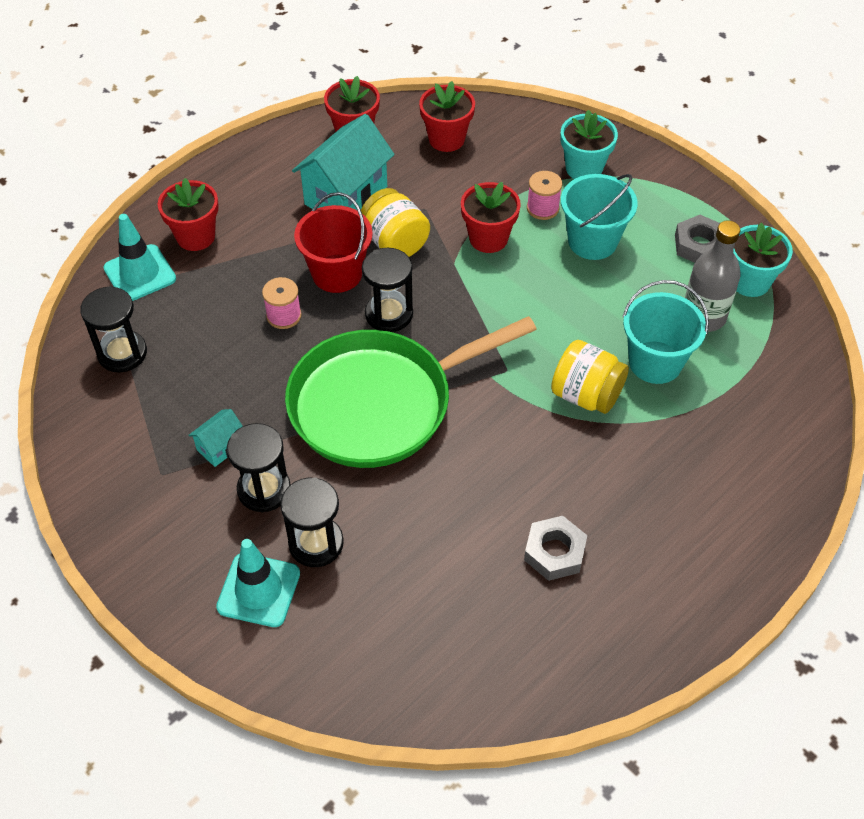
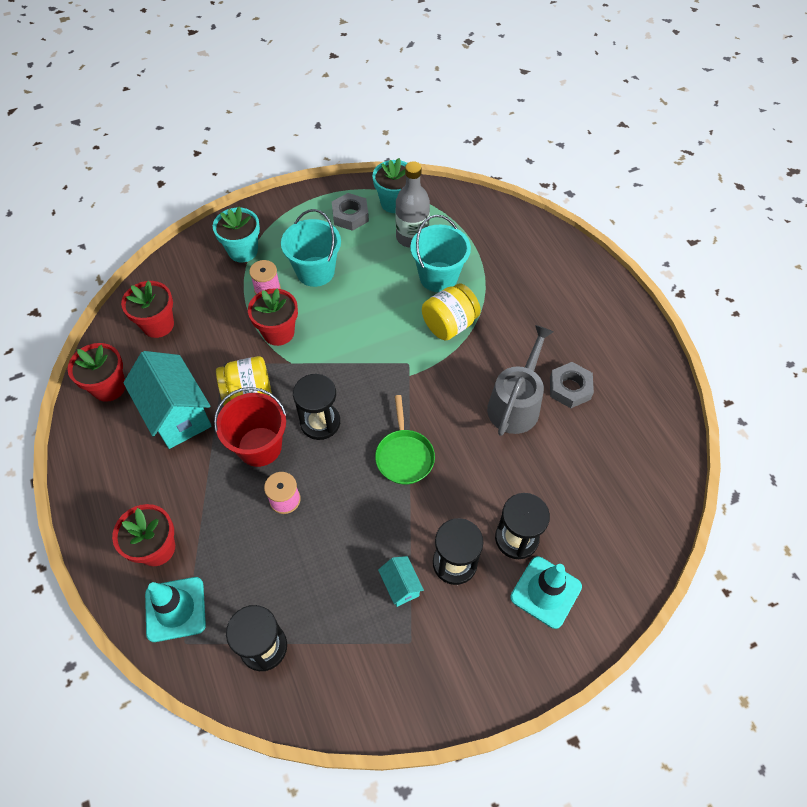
camera: 70 degrees left, 5 degrees up
(379, 403) = (404, 456): green pan -> green pan, size x0.45
(501, 497) = (516, 404): none -> grey watering can

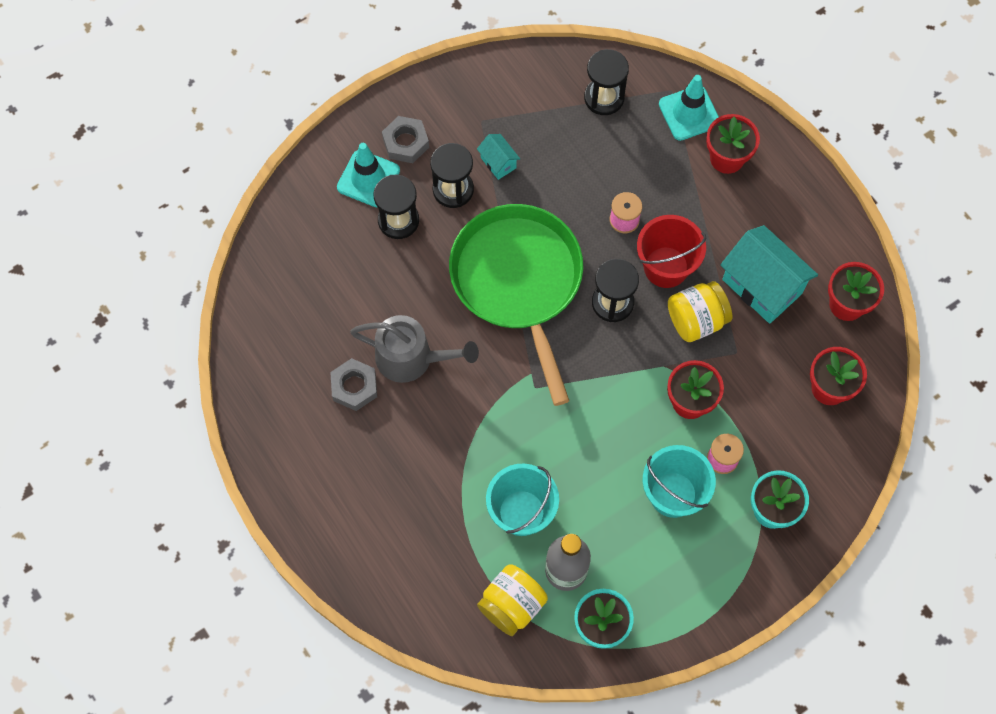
camera: 170 degrees right, 10 degrees up
(350, 215) = (653, 593): grey nut -> grey nut (405, 142)
(404, 456) = (518, 282): green pan -> green pan, size x2.21
(449, 324) = (497, 446): yellow jar -> yellow jar (512, 605)
(516, 404) = (411, 358): grey watering can -> grey watering can turned 90 degrees counterclockwise

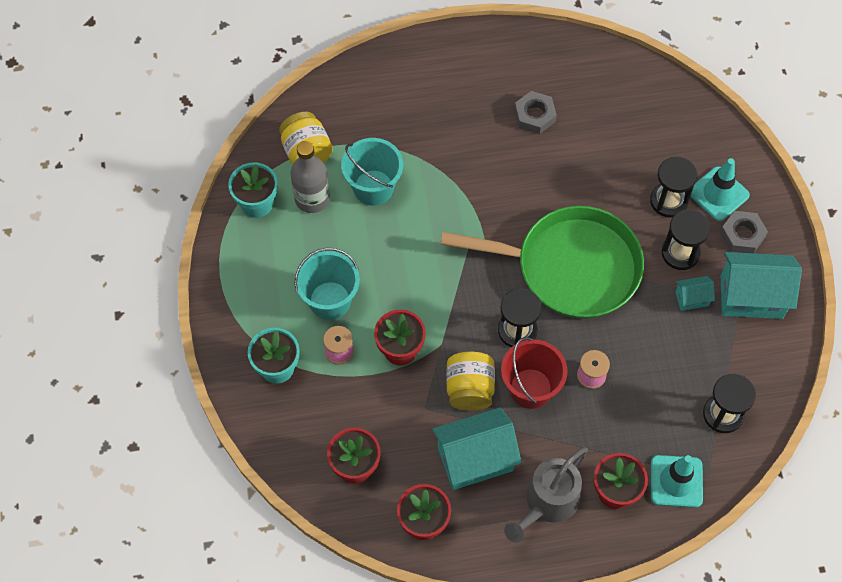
camera: 115 degrees right, 5 degrees down
(411, 358) = (540, 163): grey watering can -> grey watering can (548, 502)
(470, 113) = (751, 297): none -> turquoise house

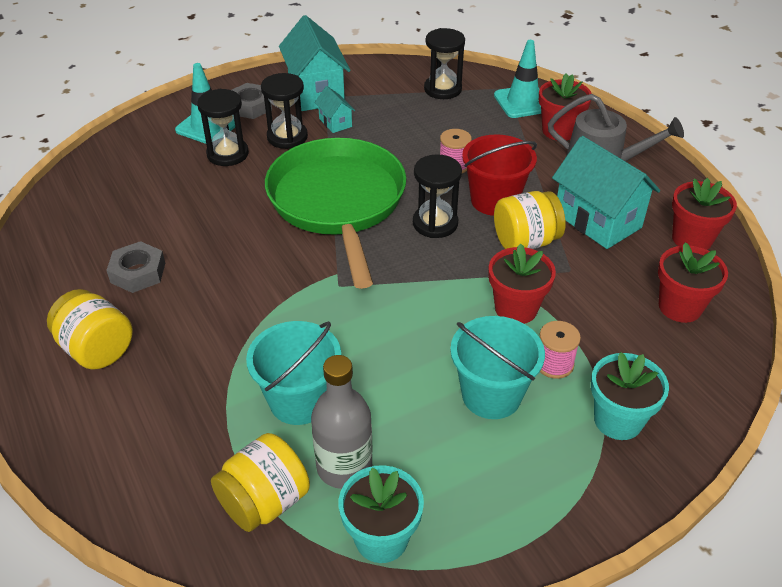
camera: 110 degrees left, 20 degrees down
(465, 83) = (97, 349): none -> yellow jar

